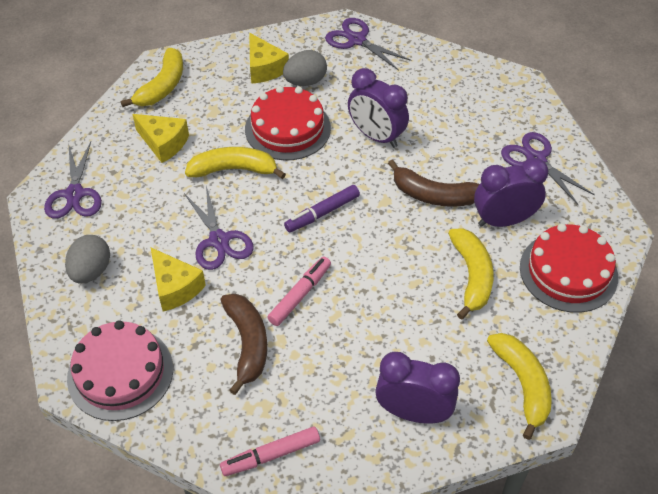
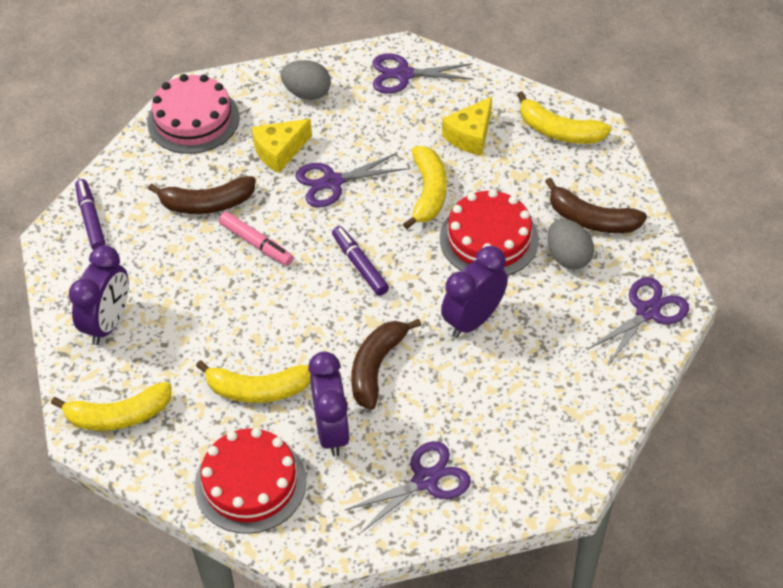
camera: 95 degrees right, 0 degrees up
(264, 68) = (591, 219): yellow cheese -> brown banana
(271, 455) = (91, 220): pink marker -> purple marker

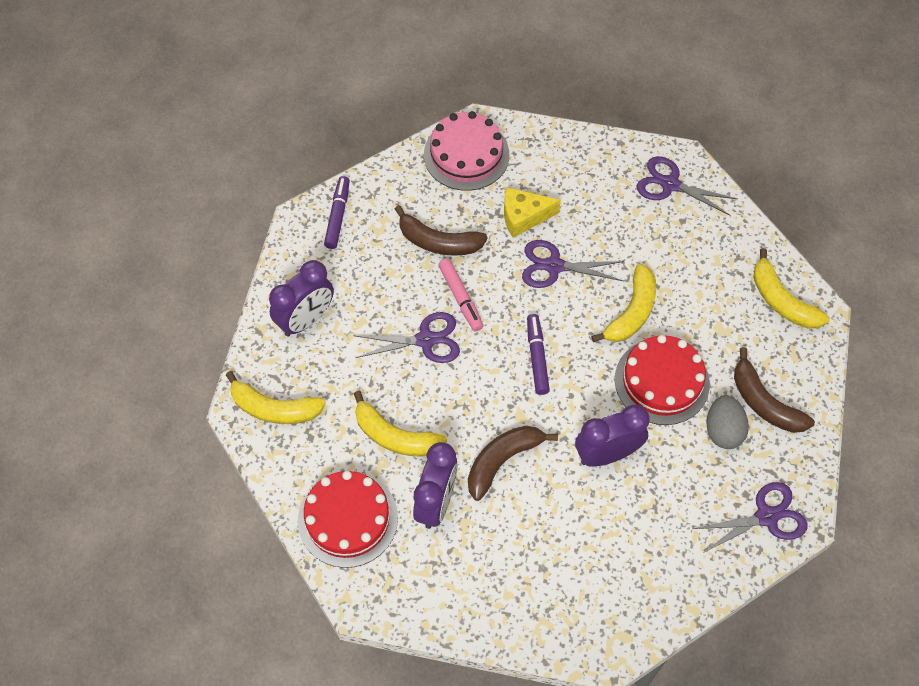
camera: 25 degrees right, 10 degrees up
(307, 93) = (576, 168): grey egg -> none
(425, 480) = (489, 585): purple scissors -> purple scissors (425, 340)
(470, 136) = (698, 271): yellow cheese -> none

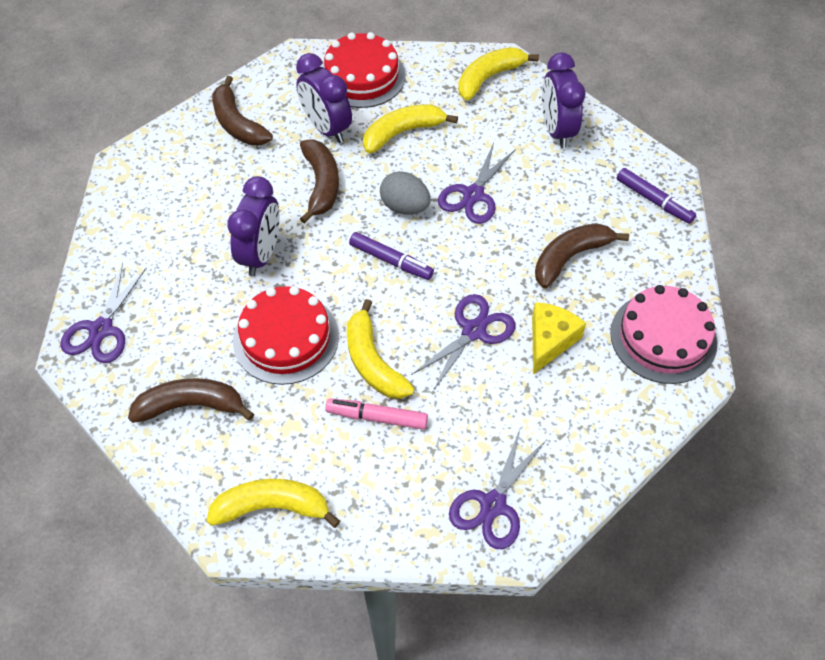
camera: 125 degrees right, 5 degrees down
(460, 298) = (496, 241): pink marker -> pink marker (377, 417)
(487, 586) = (237, 123): none -> brown banana
(670, 184) = (493, 505): purple scissors -> purple scissors turned 150 degrees clockwise
(723, 430) = (199, 353): grey egg -> grey egg (405, 207)

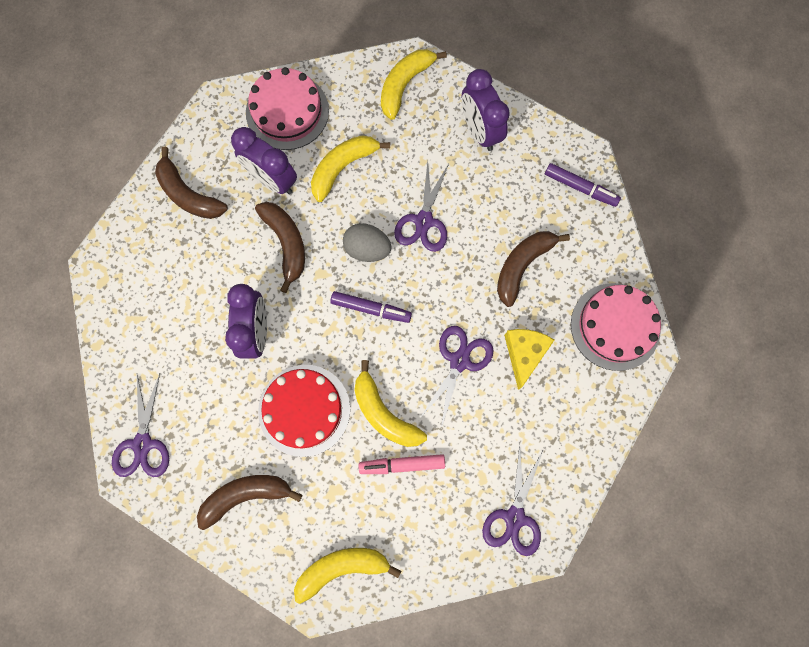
camera: 15 degrees left, 20 degrees up
(362, 76) = (287, 111): red cake -> pink cake

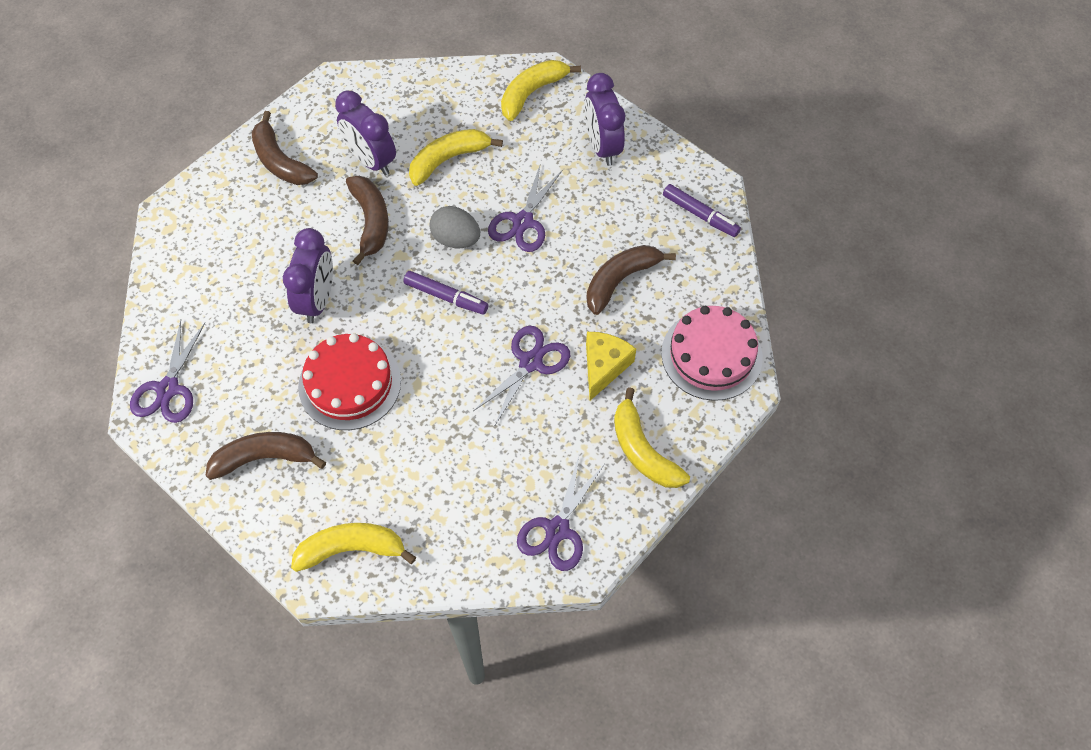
camera: 10 degrees right, 15 degrees down
(287, 111) = (402, 100): pink cake -> none
(384, 413) = (436, 401): yellow banana -> yellow banana (643, 450)
(402, 464) = (444, 455): pink marker -> none

